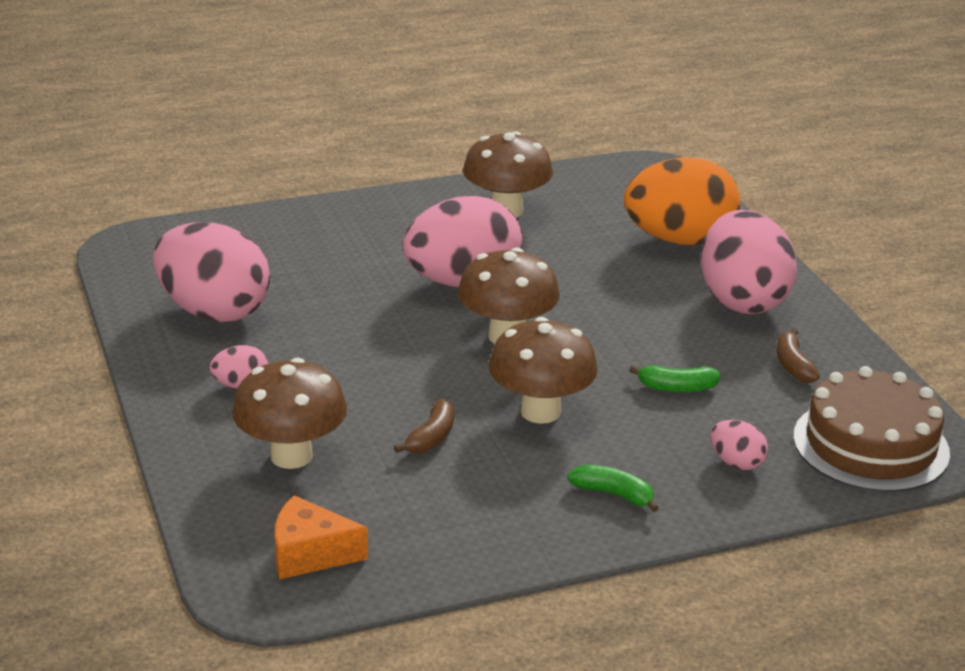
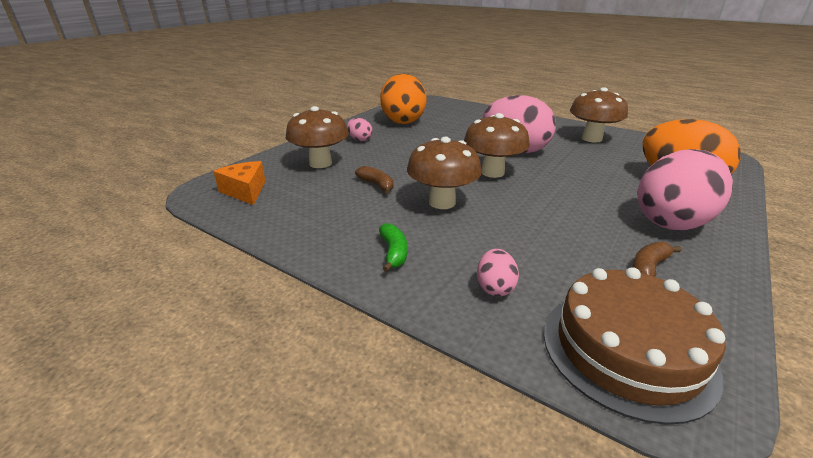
camera: 55 degrees right, 0 degrees up
(213, 312) = (403, 121): pink egg -> orange egg
(431, 437) = (377, 185): brown banana -> brown banana turned 120 degrees counterclockwise
(677, 388) = (537, 233): green banana -> none

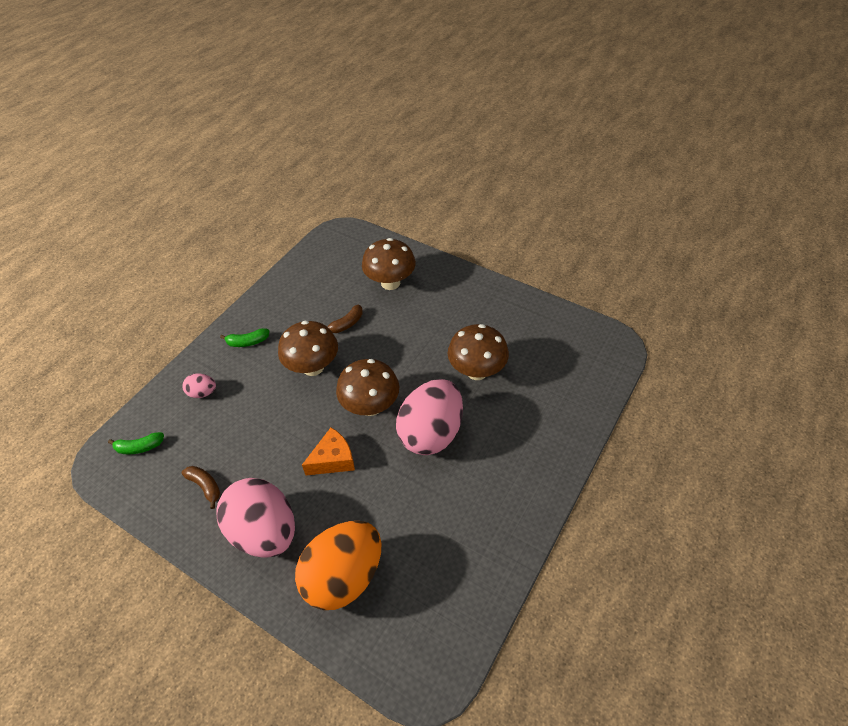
camera: 90 degrees right, 20 degrees up
(245, 191) = (339, 252): orange cheese -> orange cheese (333, 460)
(359, 140) = (450, 300): pink egg -> none
(403, 121) = (516, 330): orange egg -> none
(591, 138) = (476, 525): brown mushroom -> brown mushroom (477, 371)
(627, 350) = (139, 447): brown cake -> green banana

